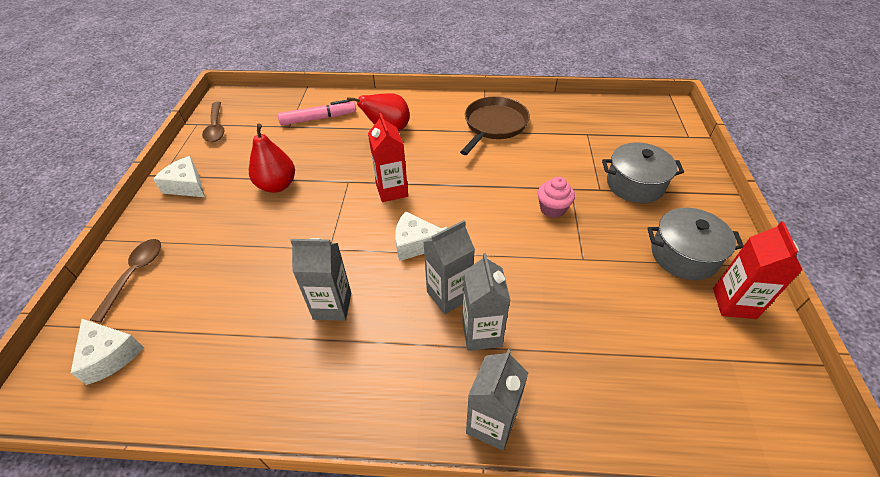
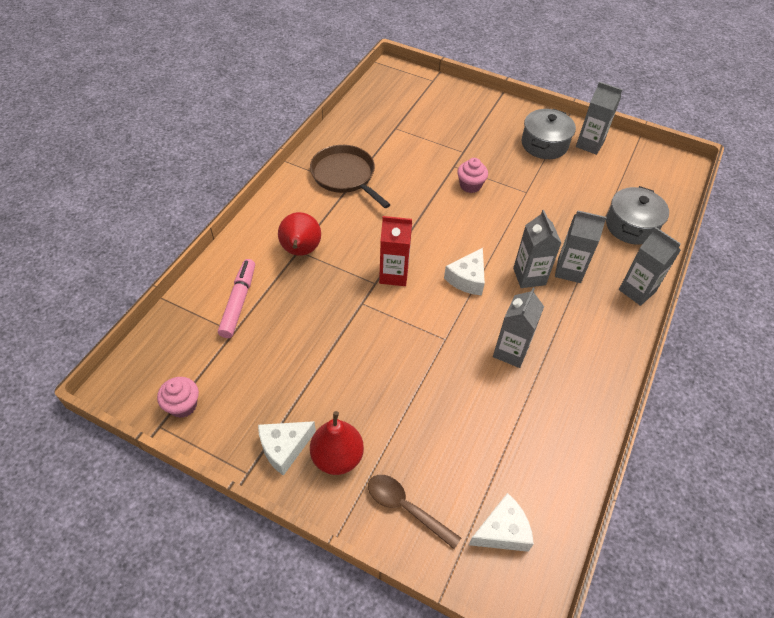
camera: 70 degrees left, 5 degrees up
(216, 127) = (183, 405): brown spoon -> pink cupcake
(277, 185) = (334, 362): red pear -> red pear (337, 457)
(635, 184) = (468, 132): grey pot -> grey pot (631, 226)
(734, 303) = (589, 144): red carton -> grey carton

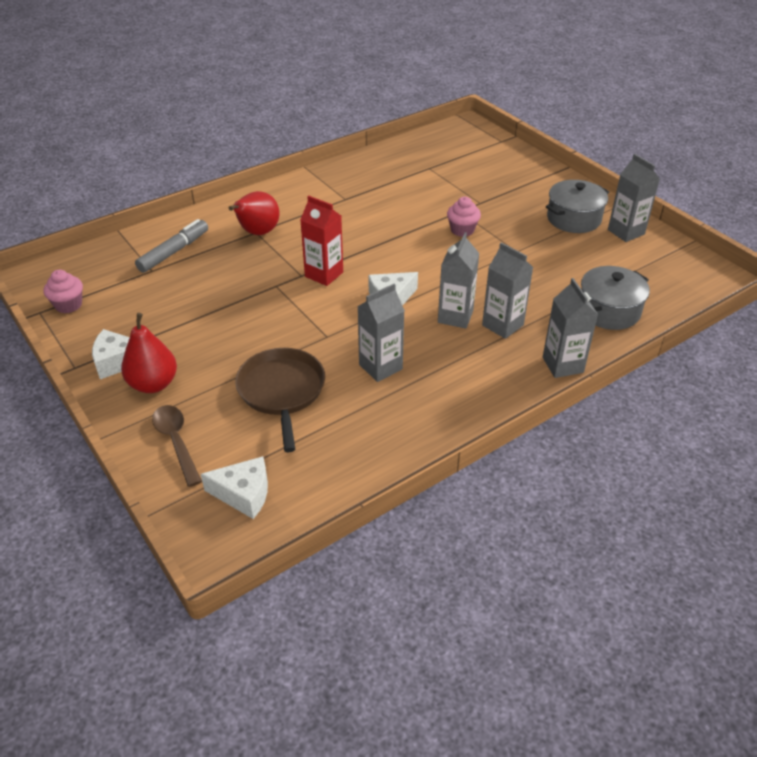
camera: 30 degrees right, 10 degrees down
(238, 302) = (174, 252): pink marker -> grey marker
(345, 176) = (347, 191): brown pan -> brown pan (282, 391)

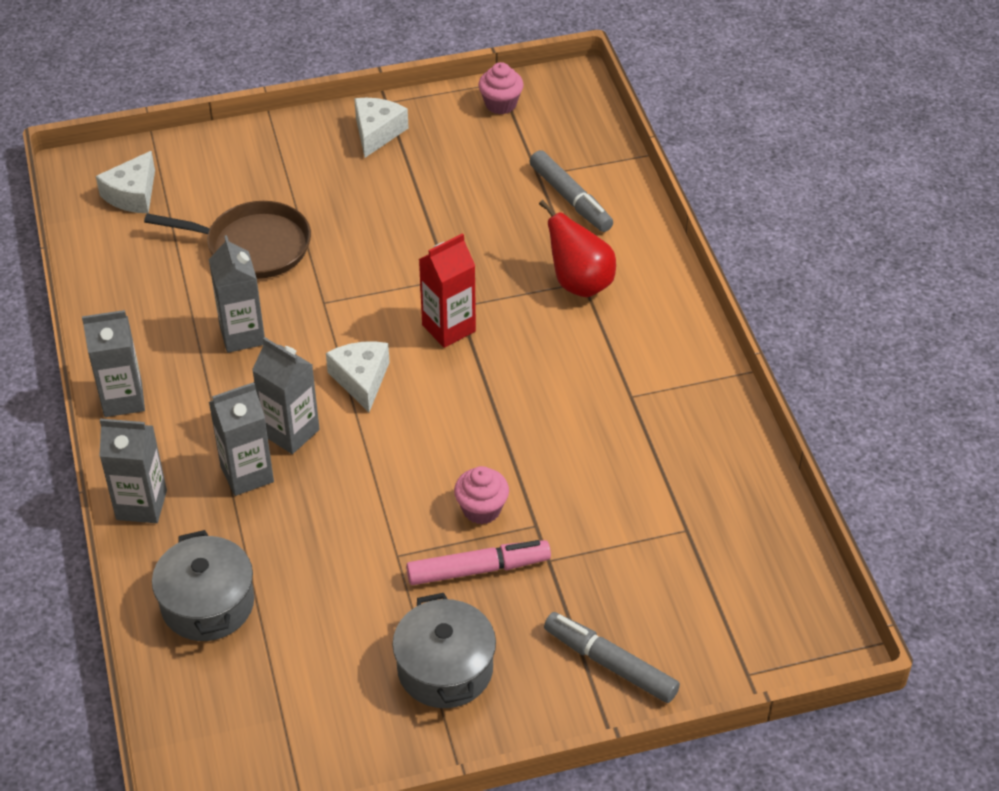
camera: 110 degrees right, 5 degrees up
(153, 384) = (324, 154): red pear -> none
(176, 442) = (229, 160): brown spoon -> none
(504, 222) = (478, 569): none -> pink marker
(527, 174) = (610, 664): none -> grey marker
(626, 232) = (375, 725): grey carton -> grey carton (123, 399)

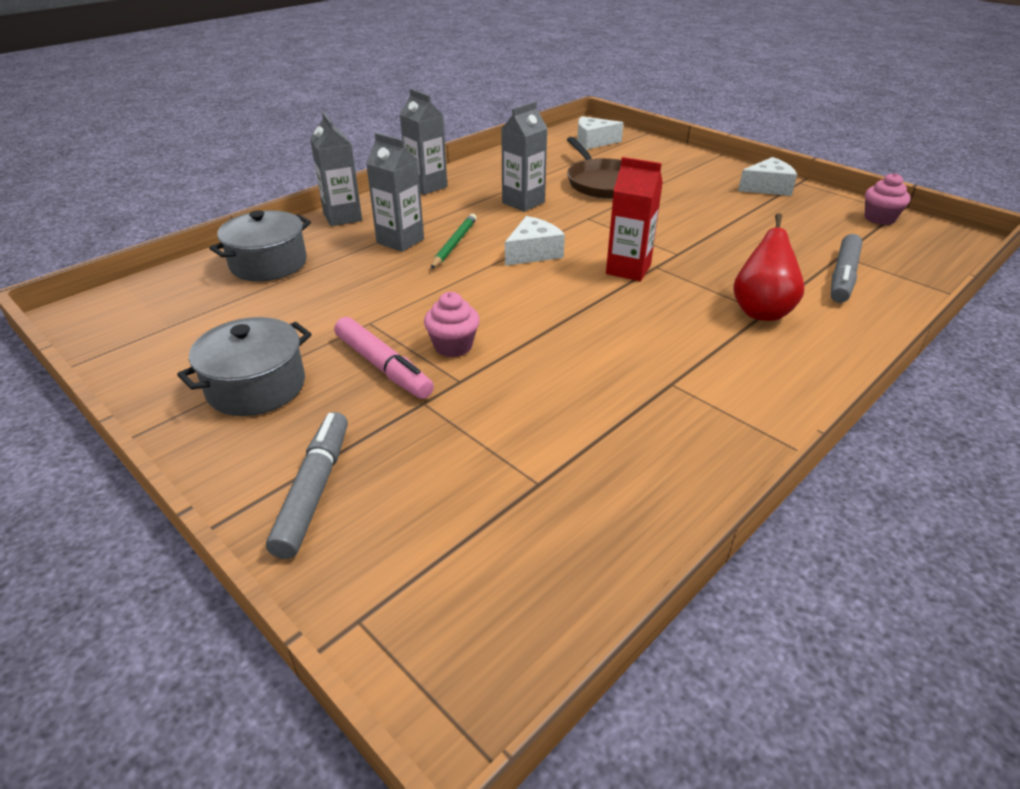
camera: 60 degrees right, 10 degrees down
(291, 432) = (454, 244): grey carton -> green pencil

